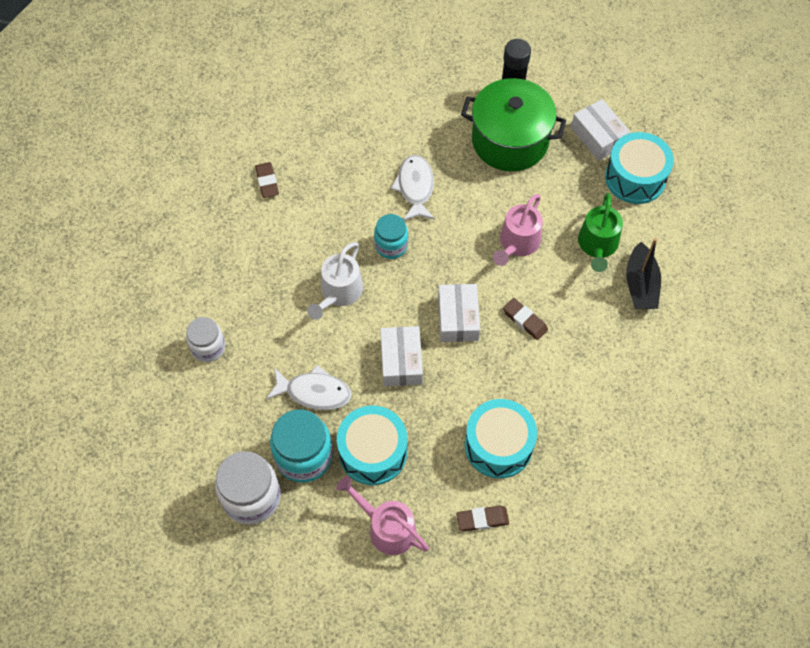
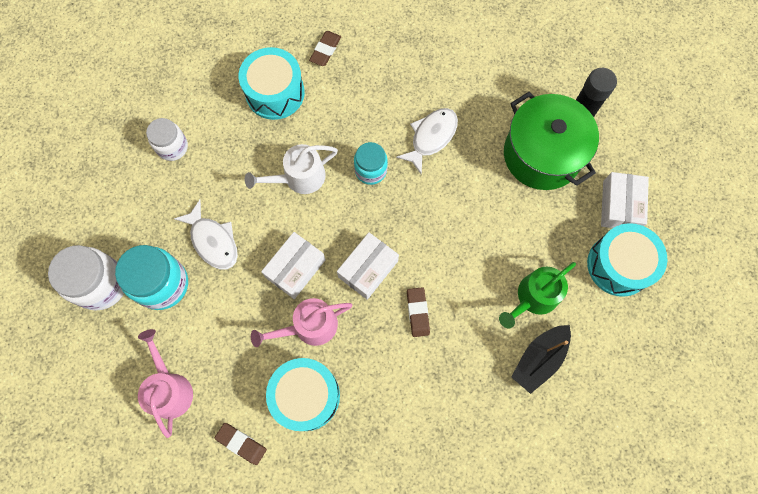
camera: 40 degrees right, 10 degrees up
(373, 452) = (212, 322): turquoise drum -> turquoise drum (275, 93)
(517, 243) = (470, 244): pink watering can -> pink watering can (309, 326)

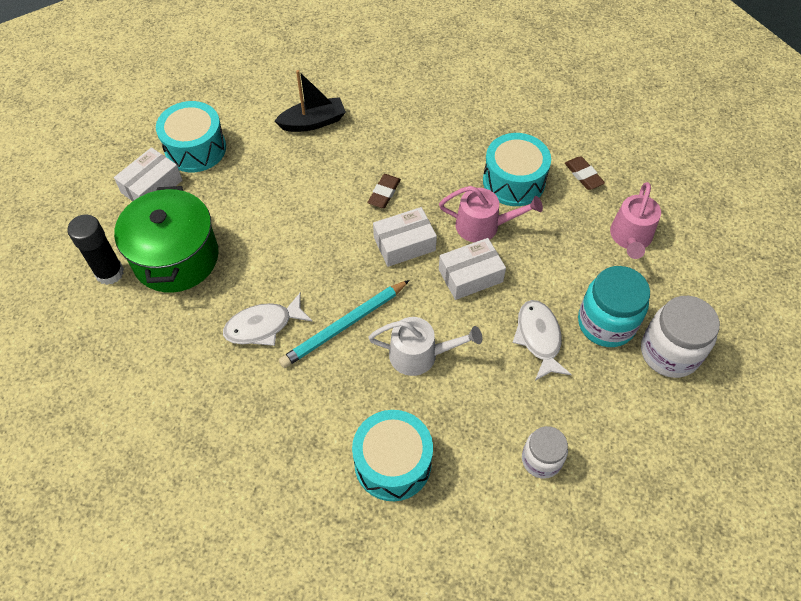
camera: 150 degrees left, 15 degrees down
(325, 50) = (303, 485): brown eraser -> none
(370, 170) = (344, 325): turquoise jar -> turquoise pencil
(534, 297) = (282, 160): green watering can -> none

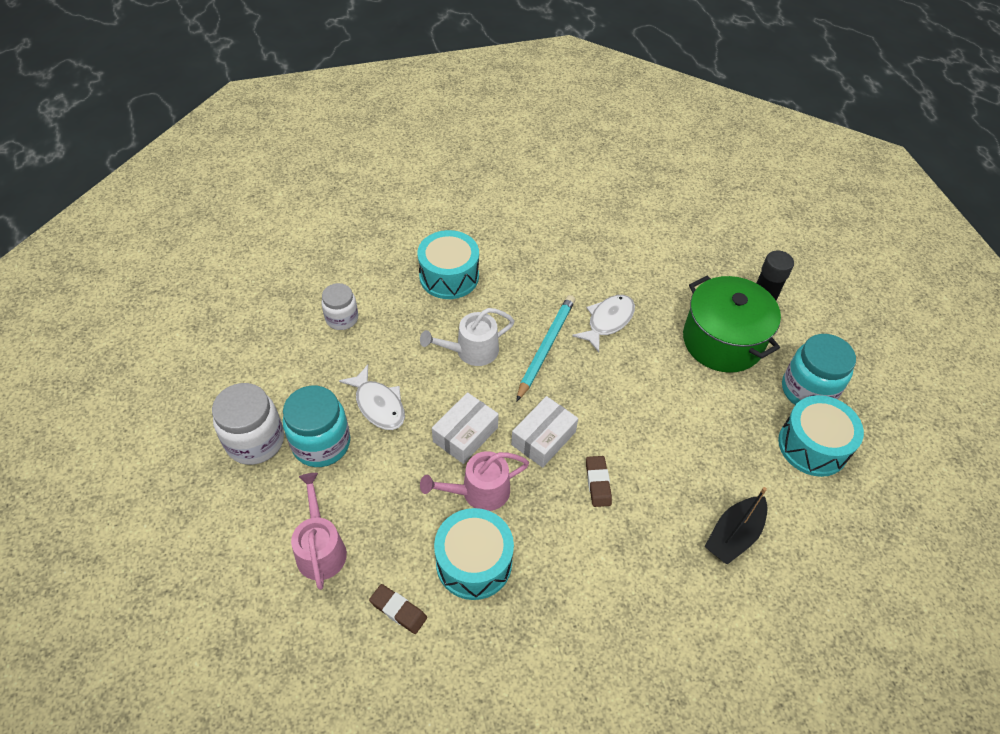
camera: 150 degrees right, 5 degrees down
(152, 186) = (808, 390): white box -> turquoise jar

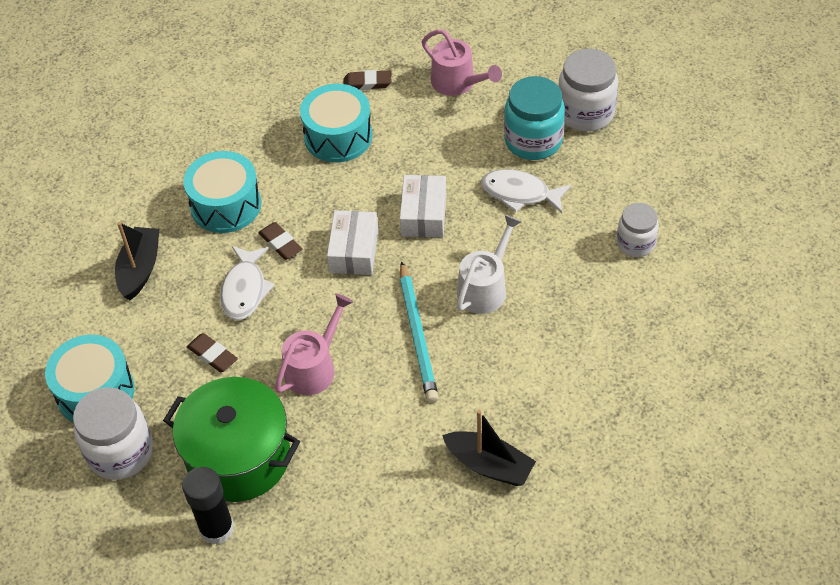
camera: 150 degrees right, 0 degrees up
(449, 276) = (583, 351): turquoise drum -> turquoise drum (226, 205)
(479, 491) = (374, 181): pink watering can -> pink watering can (314, 367)
(564, 251) = (489, 465): none -> black boat
(608, 321) = (376, 404): white fish -> white fish (245, 290)
(706, 421) = (212, 355): none -> brown eraser
(808, 390) = (120, 452): turquoise jar -> white jar

